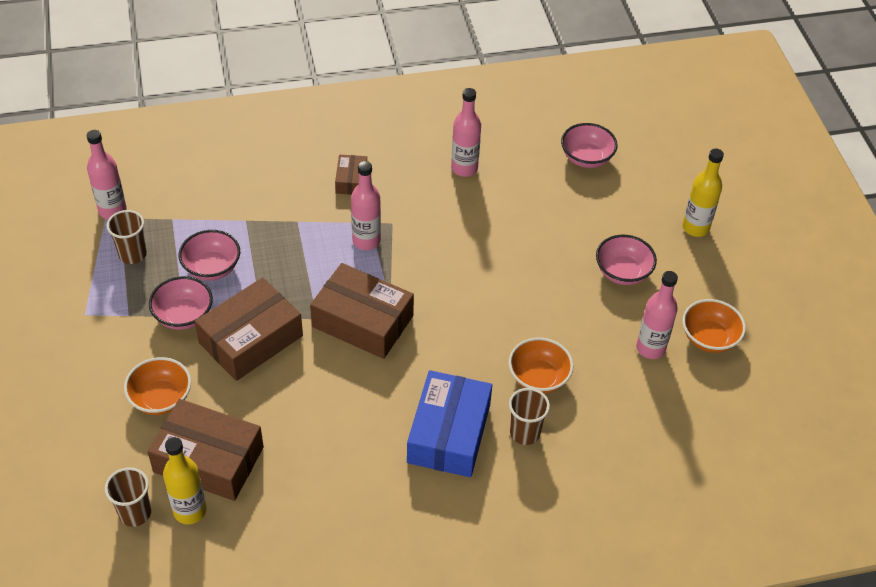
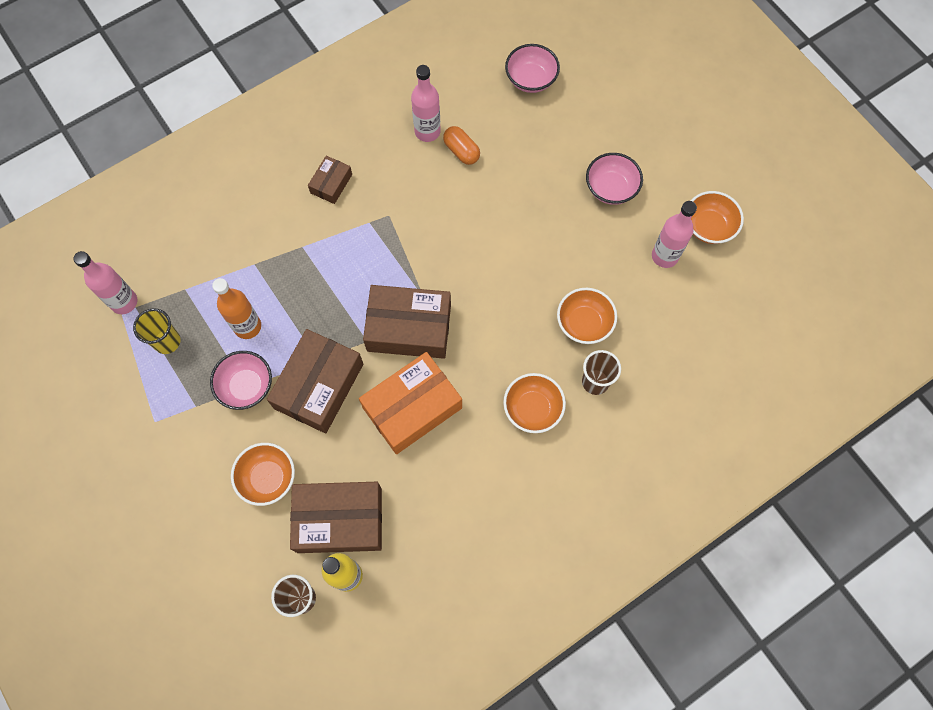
camera: 20 degrees left, 20 degrees up
(132, 254) = (167, 341): brown cup -> yellow cup
(212, 268) = (247, 326): pink bowl -> orange bottle
(330, 389) = (412, 407): none -> orange box
(351, 180) = (331, 183): brown box -> brown box turned 45 degrees clockwise
(366, 241) = (374, 243): pink bottle -> none
(449, 433) = (532, 409): blue box -> orange bowl
(489, 194) = (461, 151): none -> orange capsule
(695, 228) = (653, 118): yellow bottle -> none

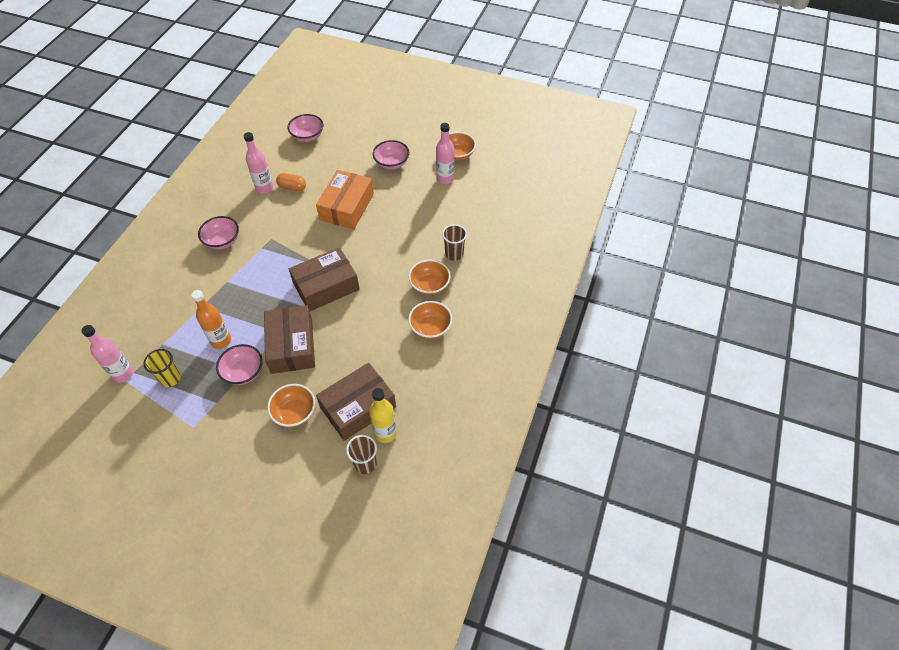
camera: 35 degrees left, 15 degrees down
(331, 183) = (222, 241): brown box -> pink bowl
(412, 407) = (358, 324): orange box -> orange box (347, 207)
(584, 323) = (426, 231): orange bowl -> orange bowl (430, 328)

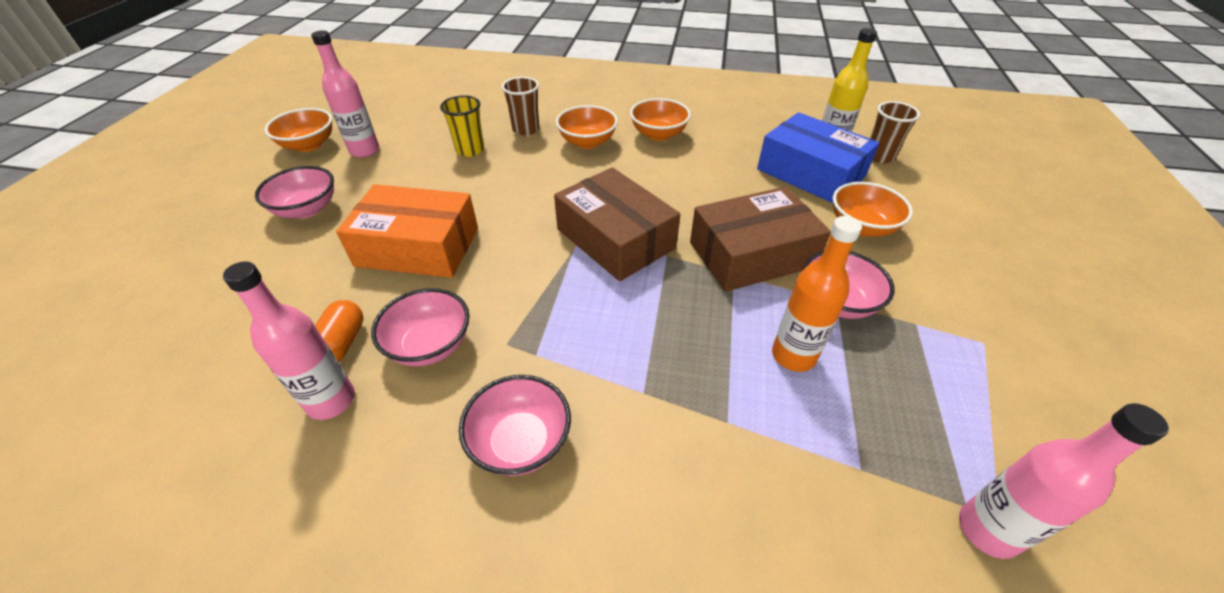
camera: 100 degrees left, 10 degrees down
(170, 378) = (926, 417): yellow cup -> yellow cup (470, 150)
(307, 136) = (152, 356): pink bowl -> pink bowl (430, 345)
(358, 407) = (810, 173): brown box -> blue box

